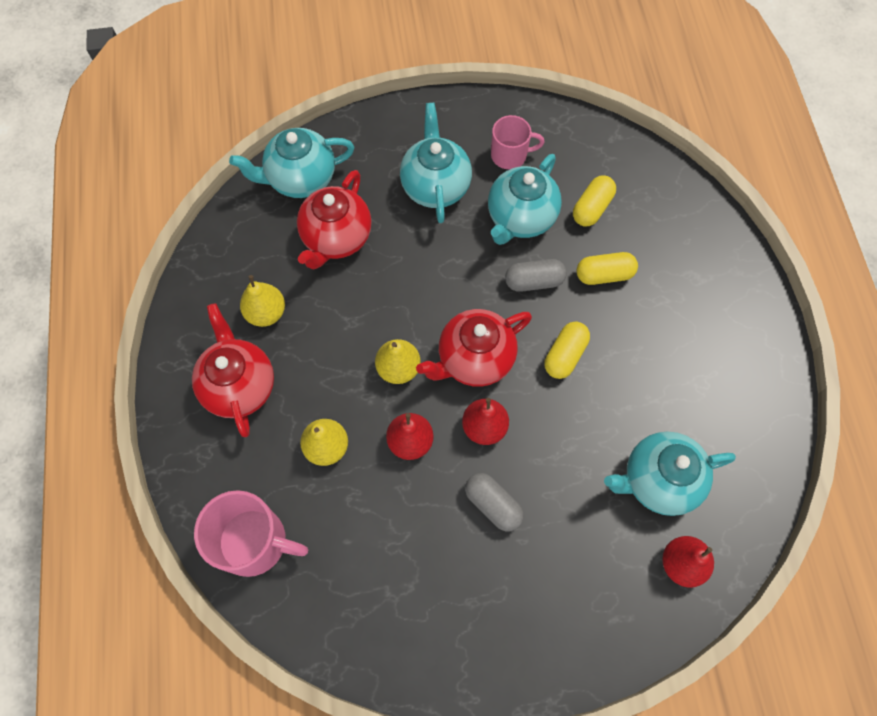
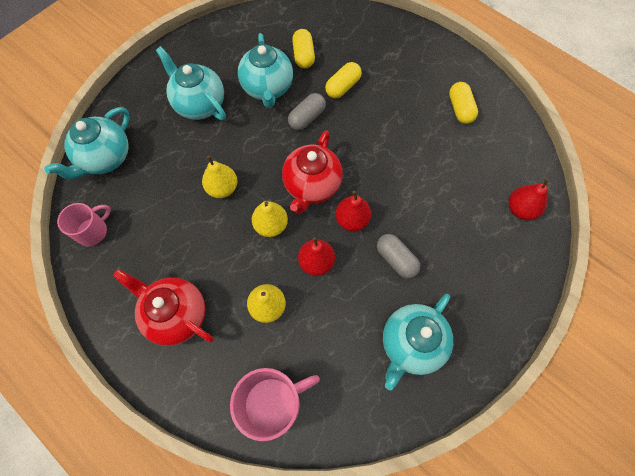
camera: 40 degrees left, 0 degrees up
(266, 313) = (154, 256): yellow pear -> yellow pear (222, 188)
(336, 238) = (162, 178): red teapot -> none
(493, 504) = (396, 259): grey capsule -> grey capsule turned 45 degrees clockwise
(510, 155) = (230, 58): pink mug -> pink mug (93, 231)
(565, 355) = (361, 145): yellow capsule -> yellow capsule (460, 109)
(658, 480) = (469, 175): turquoise teapot -> turquoise teapot (411, 344)

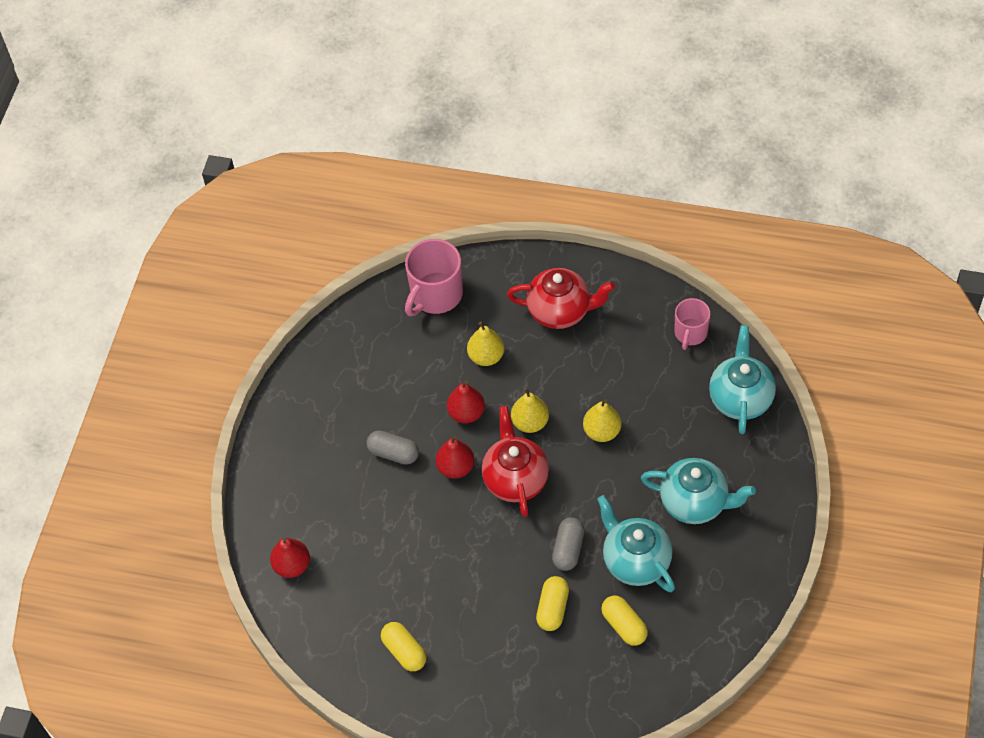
camera: 155 degrees right, 10 degrees down
(411, 344) = (345, 391): turquoise teapot -> none

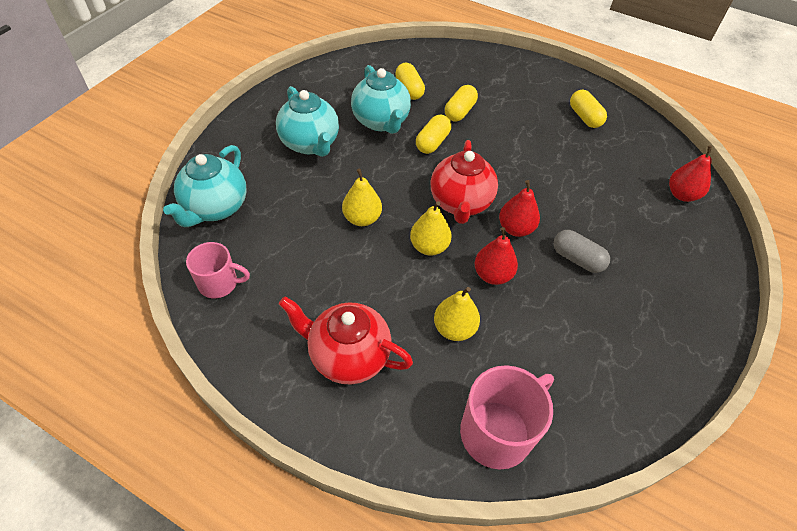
camera: 170 degrees left, 5 degrees down
(568, 549) = (432, 142): grey capsule -> yellow capsule
(690, 333) = (219, 283): pink mug -> pink mug turned 60 degrees clockwise
(695, 503) = (310, 144): turquoise teapot -> turquoise teapot turned 150 degrees counterclockwise

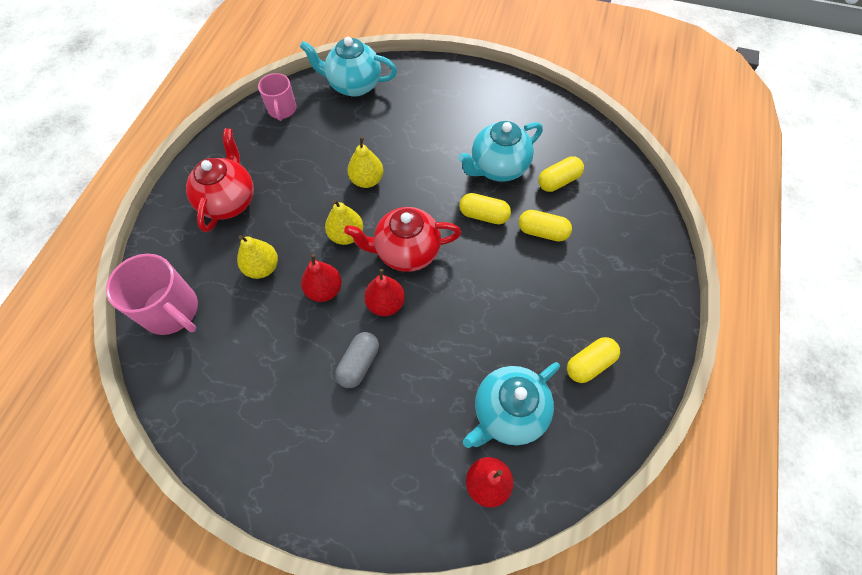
camera: 80 degrees right, 10 degrees up
(310, 144) = (446, 123): turquoise teapot -> turquoise teapot (508, 413)

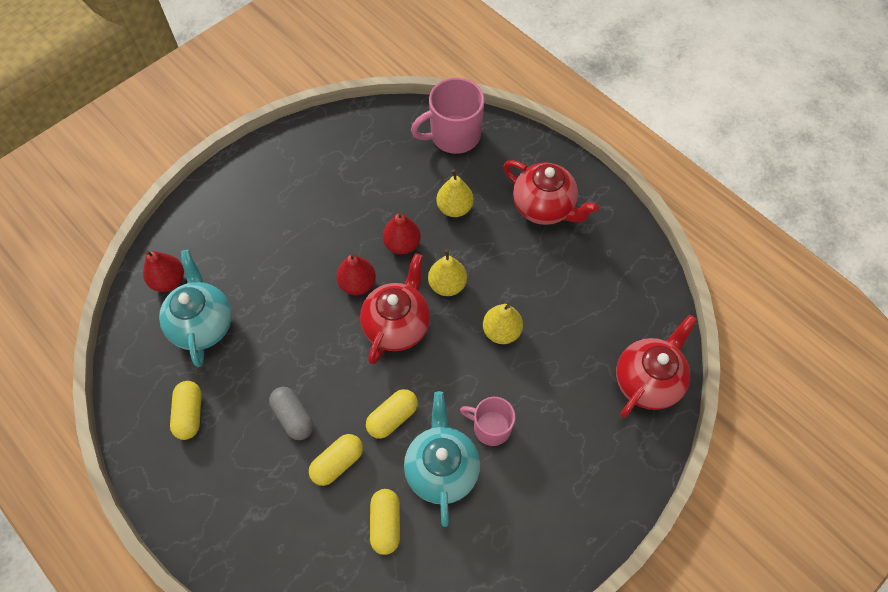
camera: 120 degrees right, 0 degrees up
(282, 110) = (643, 294): pink mug -> pink mug (491, 427)
(353, 85) = (647, 381): turquoise teapot -> red teapot
(359, 364) = (319, 240): grey capsule -> grey capsule (293, 417)

